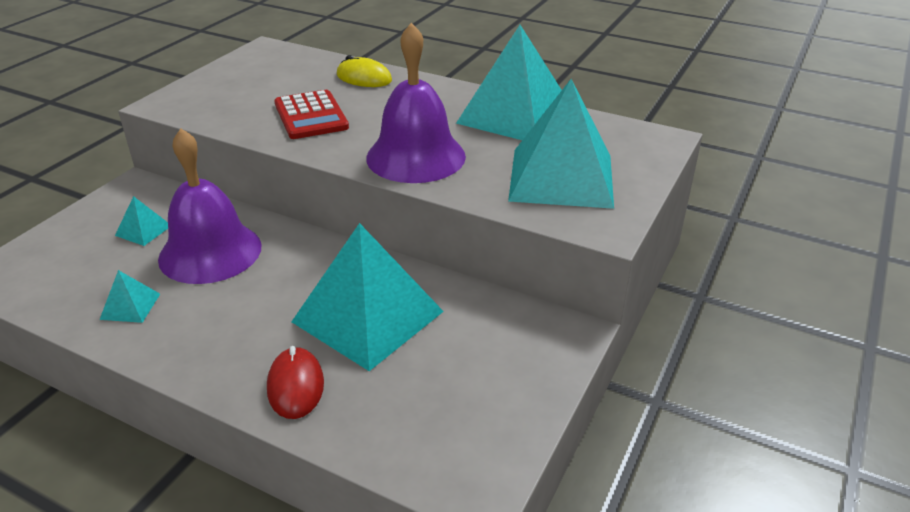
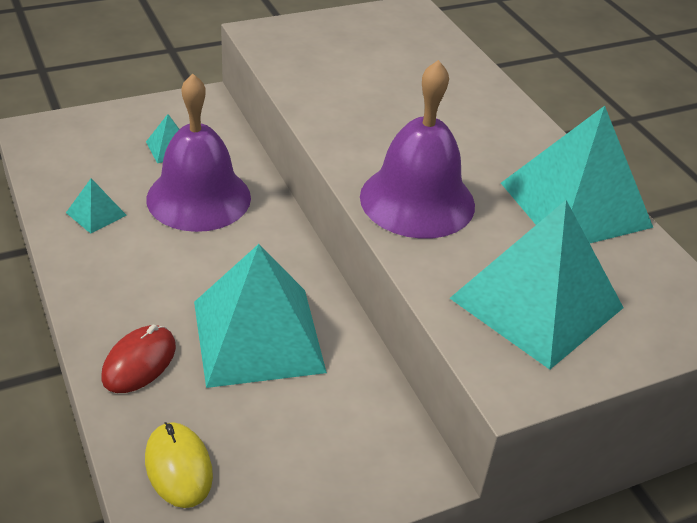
camera: 35 degrees right, 5 degrees up
(311, 116) = (371, 106): red calculator -> none
(364, 78) = (468, 86): yellow mouse -> yellow mouse (178, 467)

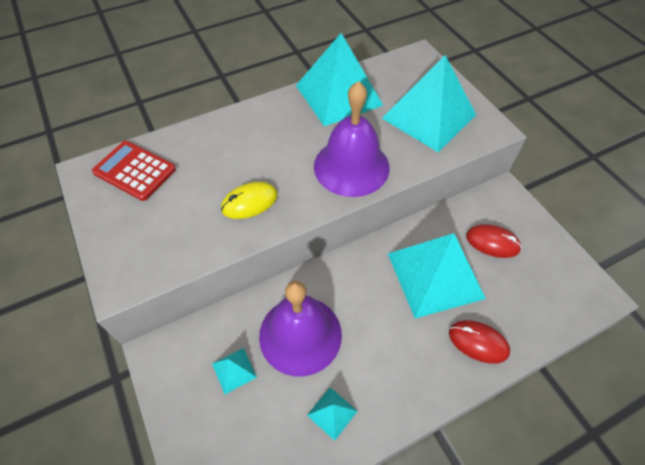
camera: 90 degrees left, 15 degrees up
(178, 467) = (546, 303): yellow mouse -> yellow mouse (249, 202)
(309, 423) = (492, 242): none -> red mouse
(412, 37) = (134, 171): none -> red calculator

